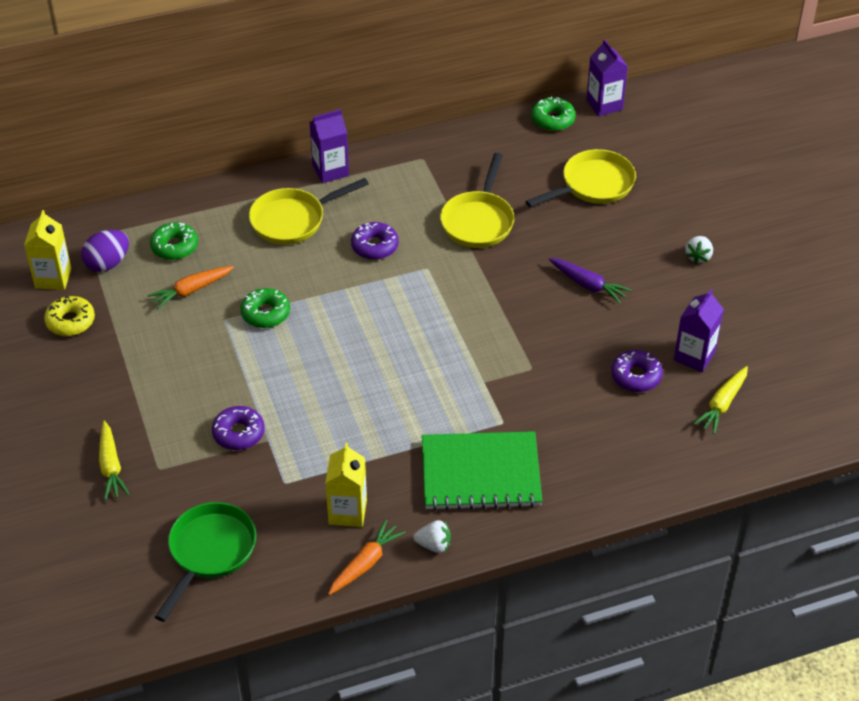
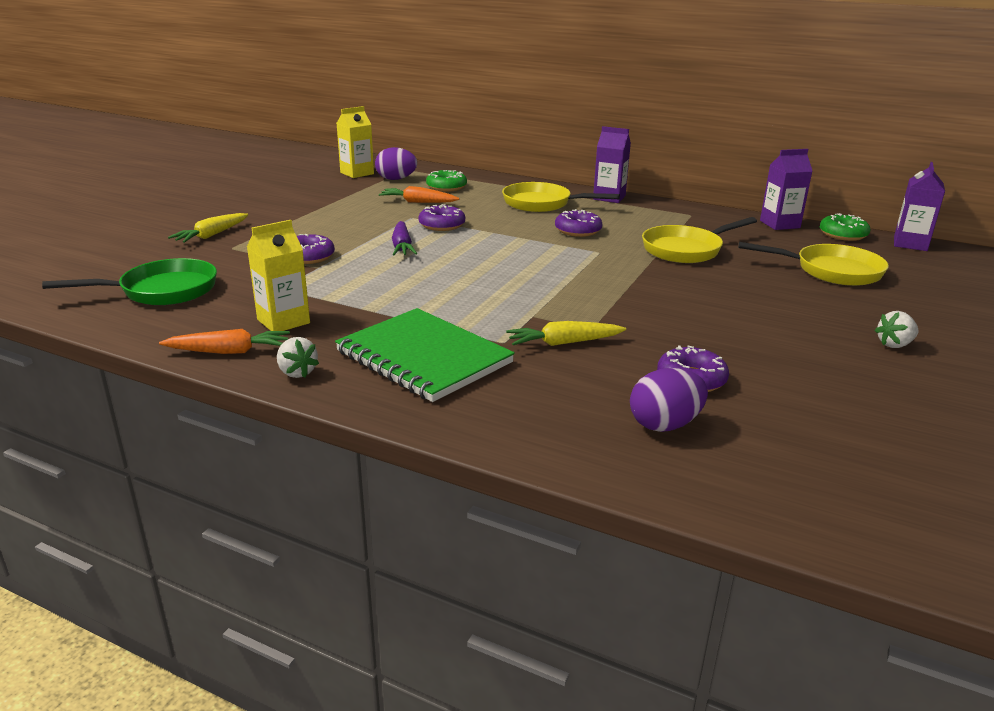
camera: 45 degrees right, 20 degrees down
(70, 321) = (329, 187): yellow donut -> none
(265, 313) = (442, 225): green donut -> purple donut
(588, 285) = (734, 312): purple carrot -> purple carrot (402, 246)
(664, 426) = (665, 425): none -> purple egg
(694, 356) = (786, 398): purple carton -> purple carton (779, 224)
(722, 404) = (768, 446): yellow carrot -> yellow carrot (563, 343)

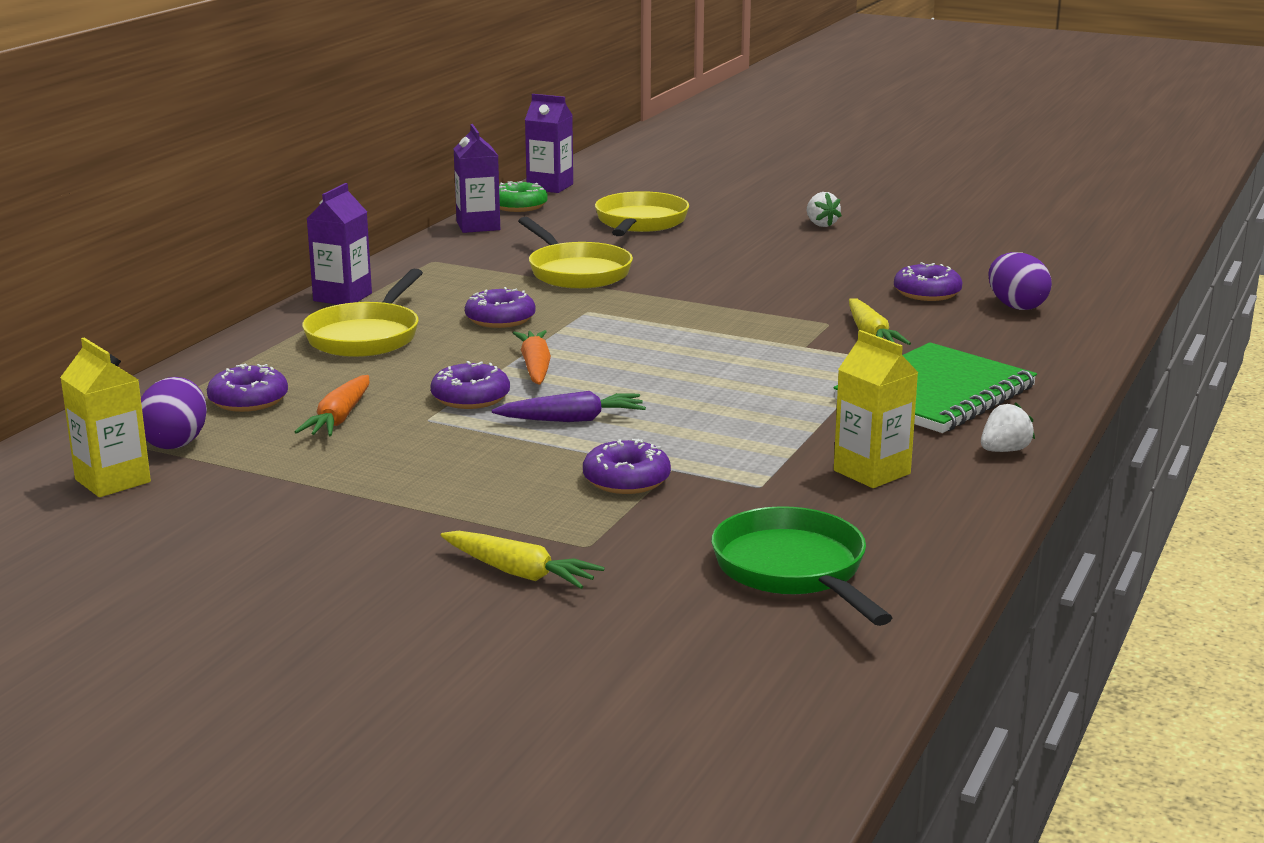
camera: 90 degrees left, 5 degrees down
(229, 351) = (972, 493): orange carrot -> orange carrot (535, 367)
(446, 187) = (248, 400): green donut -> purple donut

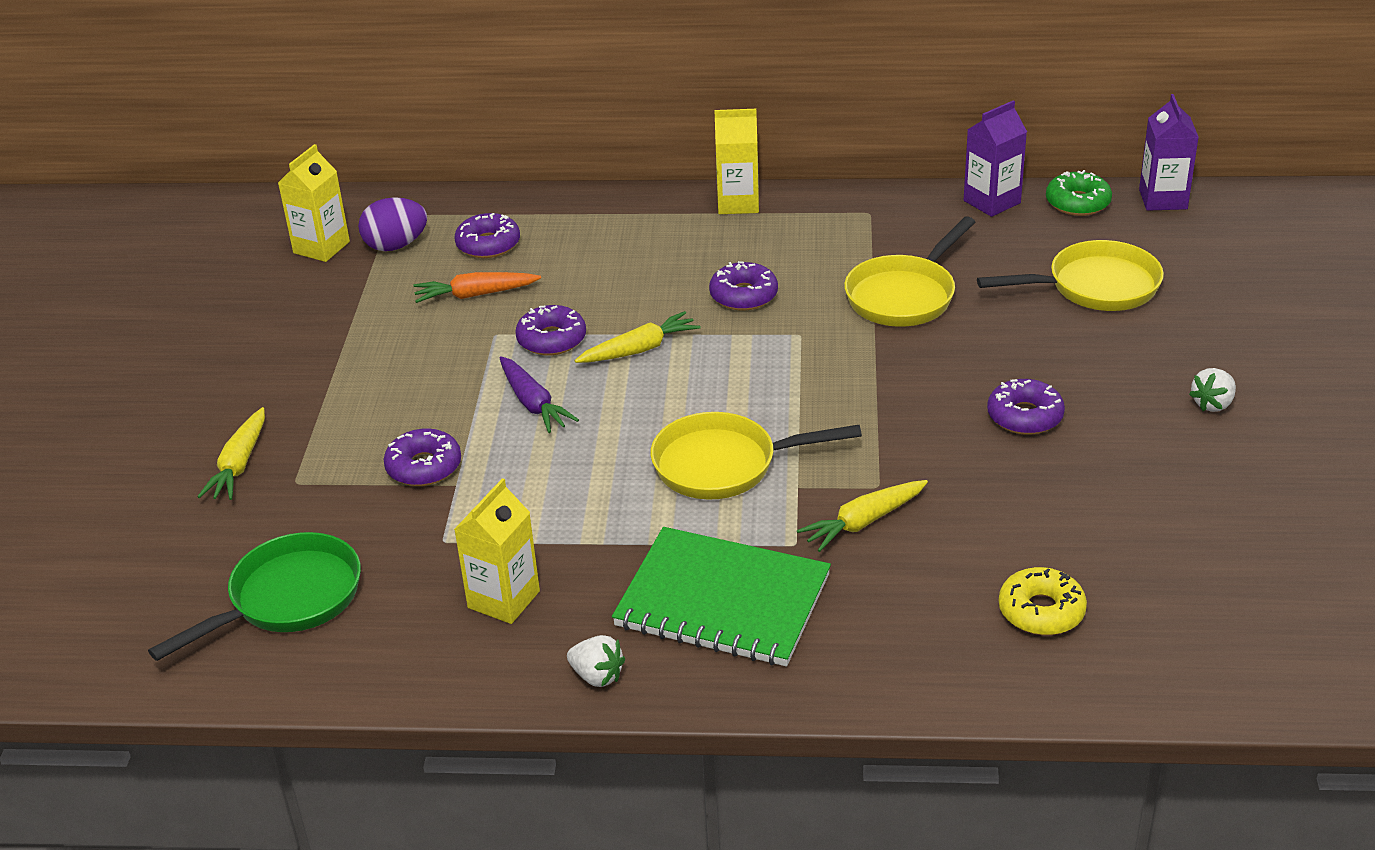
camera: 70 degrees right, 15 degrees up
(342, 297) = (738, 203): purple carton -> yellow carton
(366, 336) = (655, 246): yellow pan -> yellow pan (724, 465)
(535, 367) = (639, 349): orange carrot -> yellow carrot
(927, 293) = (1032, 534): purple donut -> purple donut (1025, 416)
(1016, 306) = (1041, 611): purple egg -> yellow donut

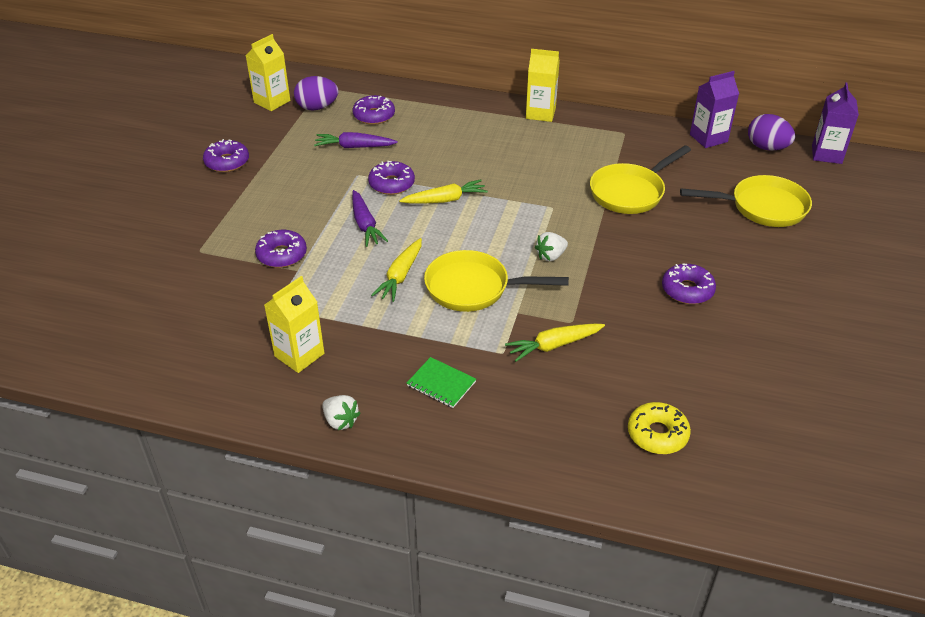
camera: 10 degrees right, 5 degrees up
(239, 464) = (170, 233): yellow carrot -> yellow carrot (400, 276)
(288, 599) = (165, 328): green pan -> none
(475, 295) = (354, 147): orange carrot -> purple carrot
(722, 601) = (441, 384): green notebook -> green notebook, size x0.44
(743, 295) = (524, 175): purple donut -> purple donut (227, 162)
(1077, 202) = (767, 147): green donut -> purple egg
(1212, 404) = (822, 304): white strawberry -> white strawberry (551, 256)

